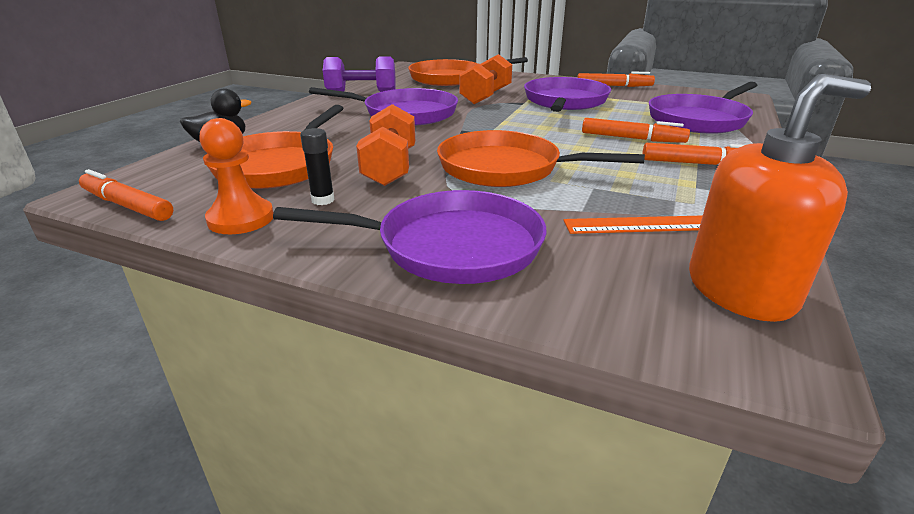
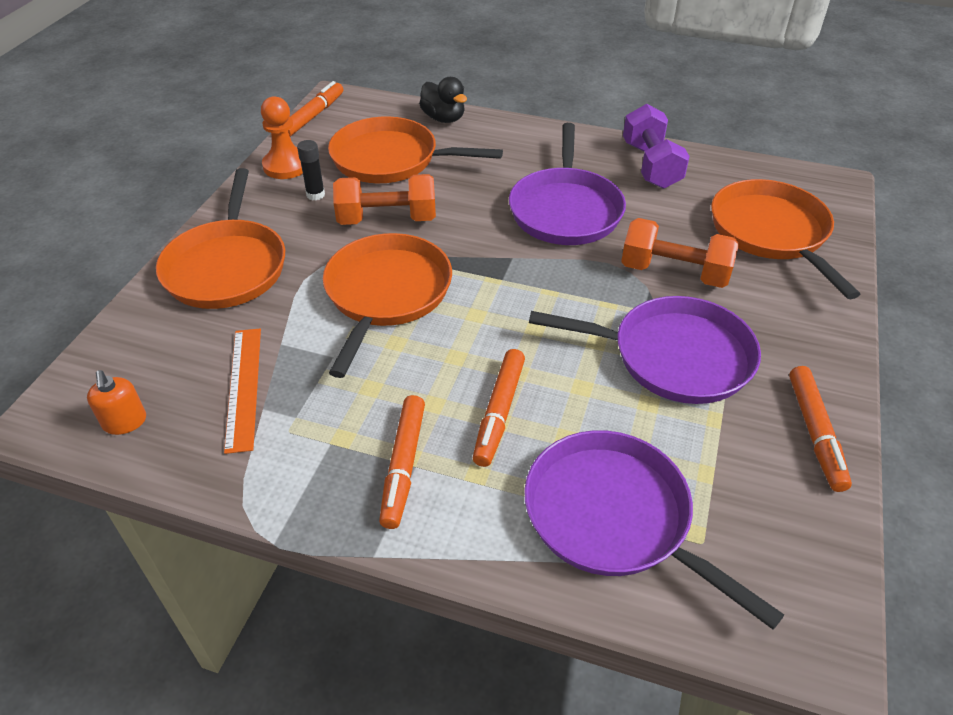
camera: 85 degrees right, 15 degrees up
(451, 246) = (227, 267): purple pan -> orange pan
(740, 290) = (125, 422): orange soap dispenser -> orange soap dispenser, size x0.47

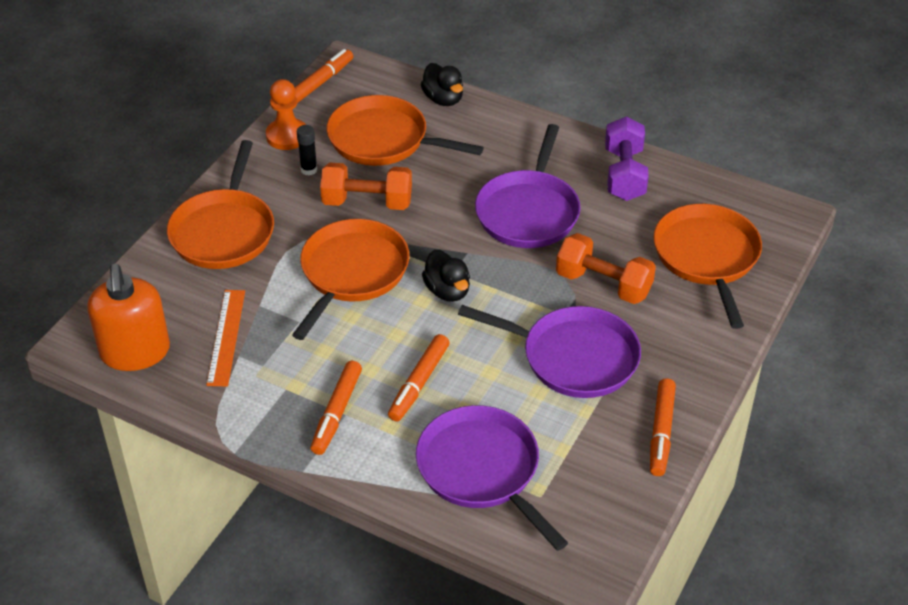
camera: 10 degrees right, 0 degrees up
(125, 422) = (135, 352): orange soap dispenser -> orange soap dispenser, size x2.12
(502, 300) = (447, 291): none -> black duck

